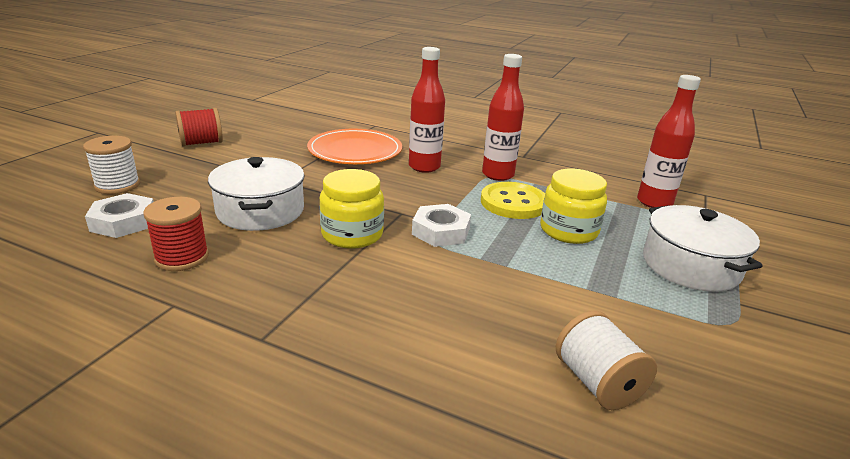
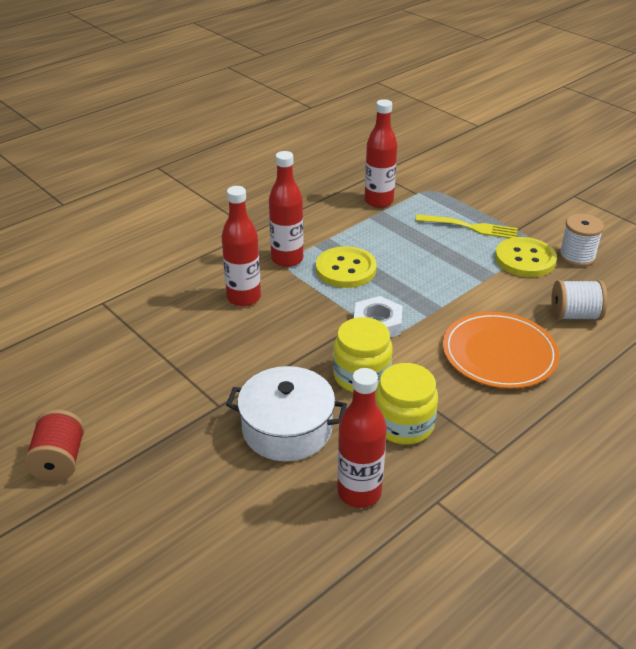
camera: 65 degrees left, 10 degrees up
(117, 185) = (158, 546): white spool -> white spool (577, 256)
(123, 222) = (263, 537): white nut -> none
(182, 257) = (359, 492): red spool -> red bottle
(355, 151) = (171, 334): orange plate -> orange plate (499, 353)
(568, 231) = (404, 259): yellow jar -> yellow jar (403, 424)
(678, 318) = (525, 259): none -> yellow button
(690, 266) = (471, 227): white pot -> yellow fork

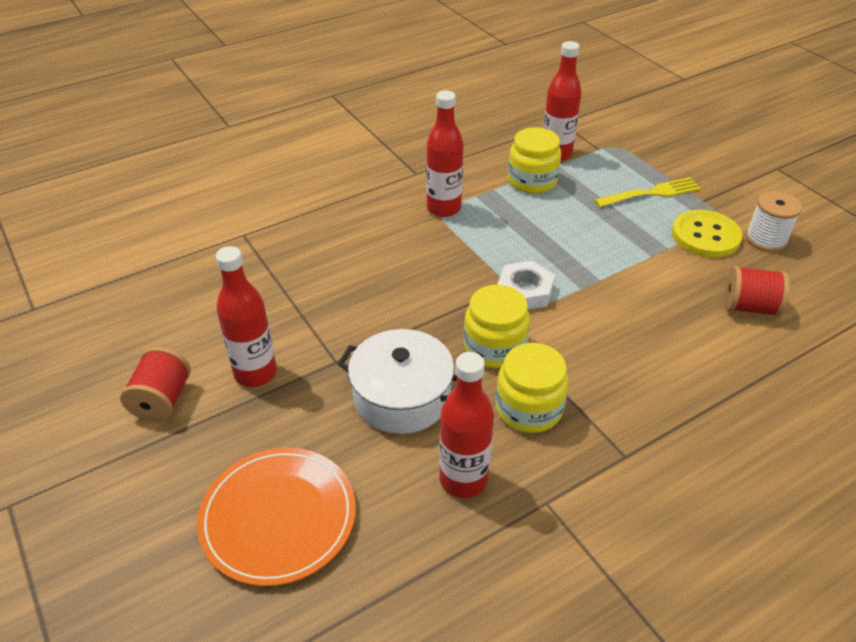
camera: 10 degrees right, 5 degrees up
(244, 298) = (388, 245): red bottle -> red bottle (255, 373)
(346, 269) = (504, 226): yellow button -> none
(362, 227) = (532, 181): none -> yellow jar
(471, 227) = (651, 193): yellow fork -> yellow fork turned 45 degrees counterclockwise
(499, 353) = (653, 341): orange plate -> orange plate (278, 517)
(574, 315) = (749, 307): white spool -> red spool

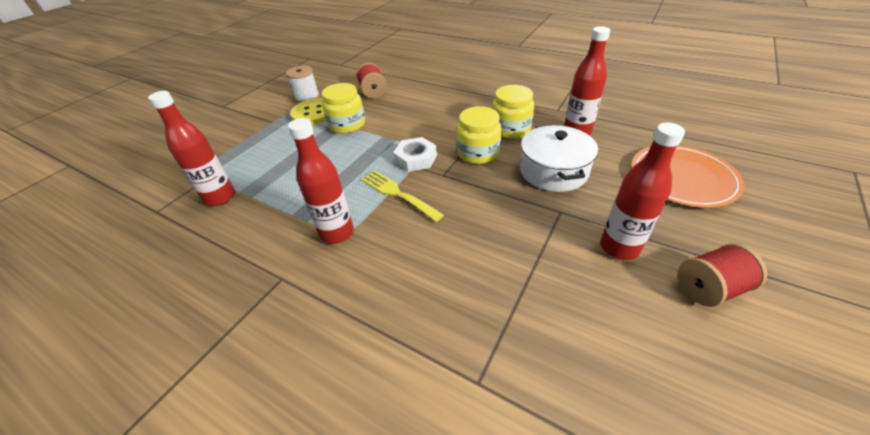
camera: 115 degrees left, 0 degrees up
(532, 181) = (271, 197): yellow jar -> yellow jar (347, 125)
(651, 193) = (270, 140): yellow fork -> yellow fork (398, 194)

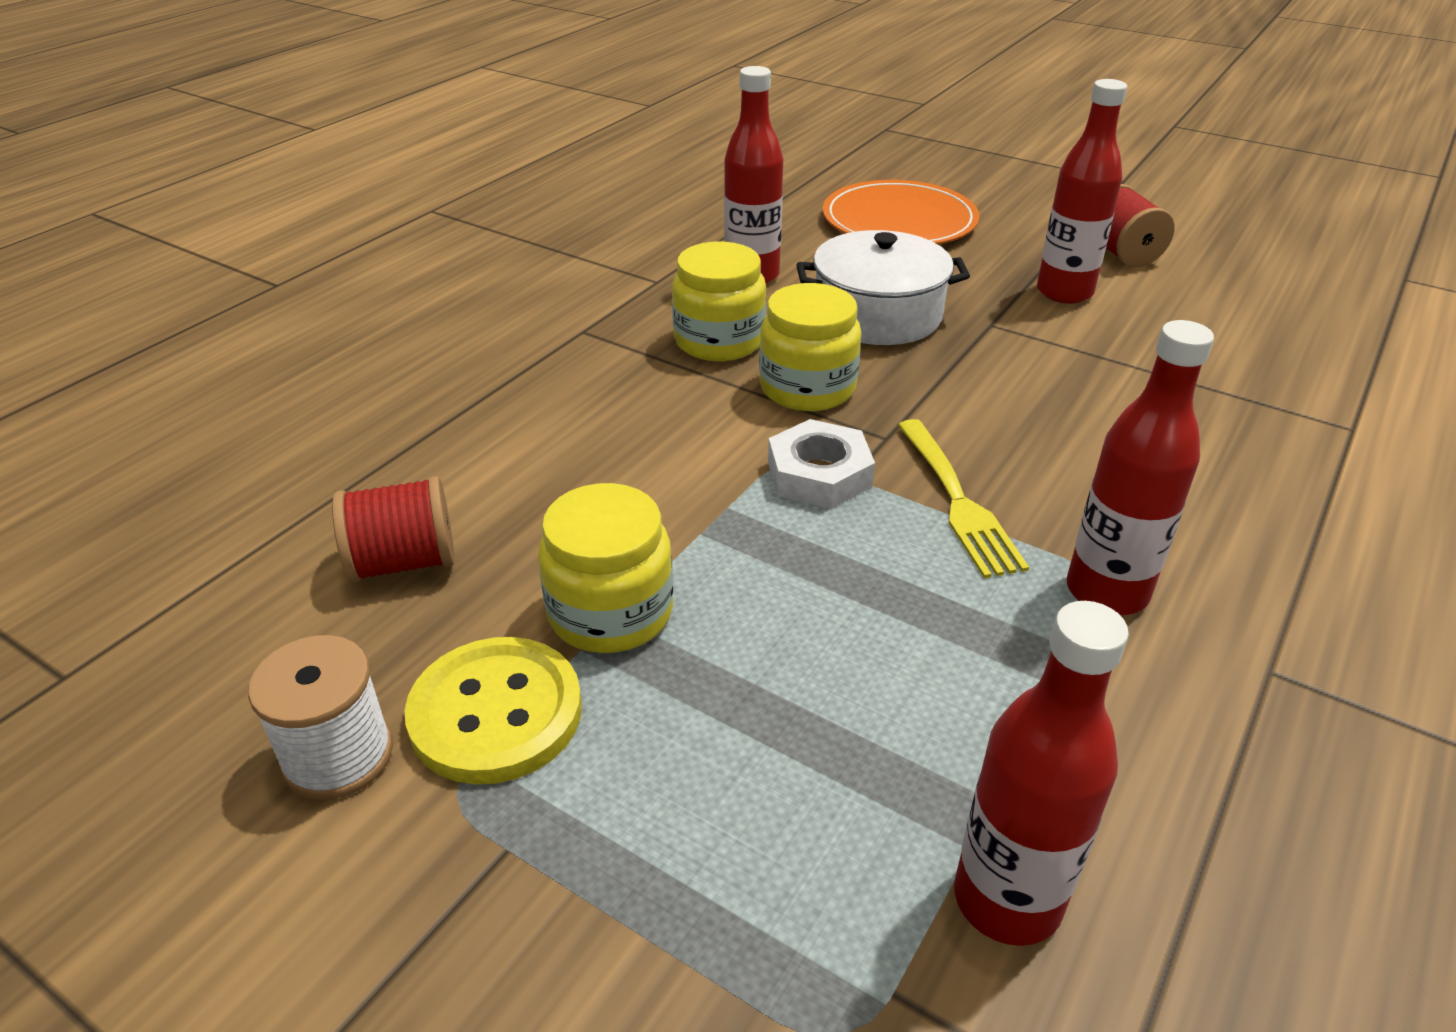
camera: 90 degrees left, 5 degrees down
(398, 194) = (958, 502): yellow fork -> yellow fork turned 60 degrees counterclockwise

